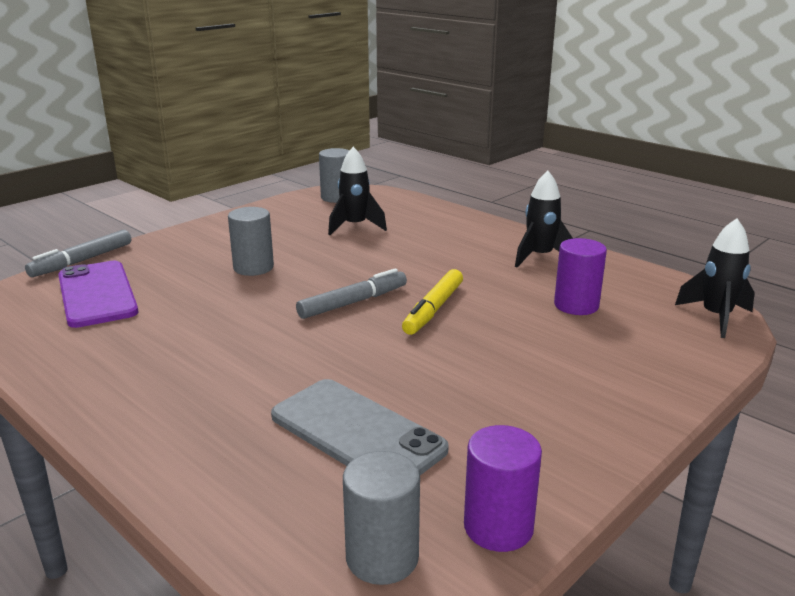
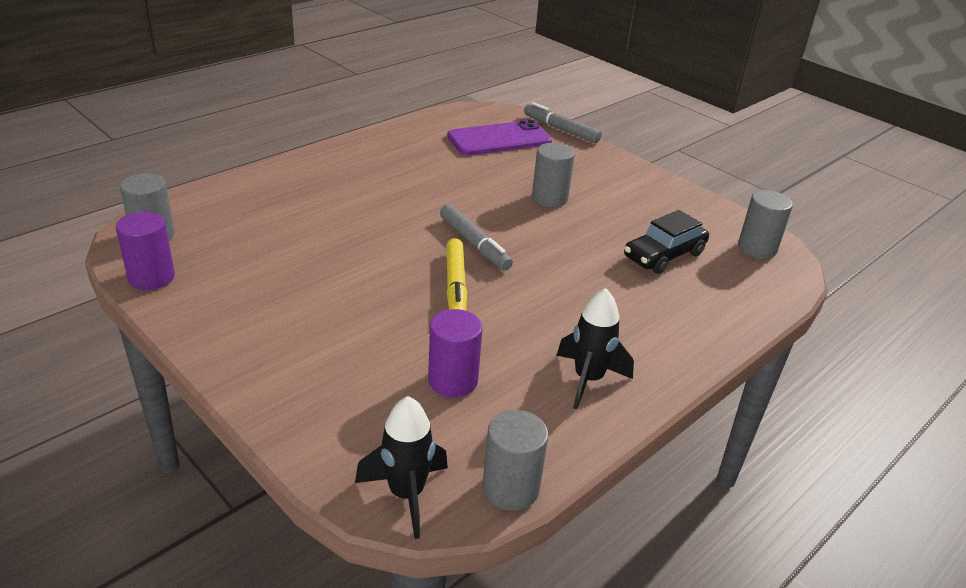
camera: 90 degrees right, 10 degrees up
(355, 226) = (664, 255): black rocket -> black car
(357, 432) = (275, 235): grey phone -> none
(433, 309) = (455, 285): yellow marker -> yellow marker turned 120 degrees counterclockwise
(675, 282) = (510, 488): none -> grey cylinder

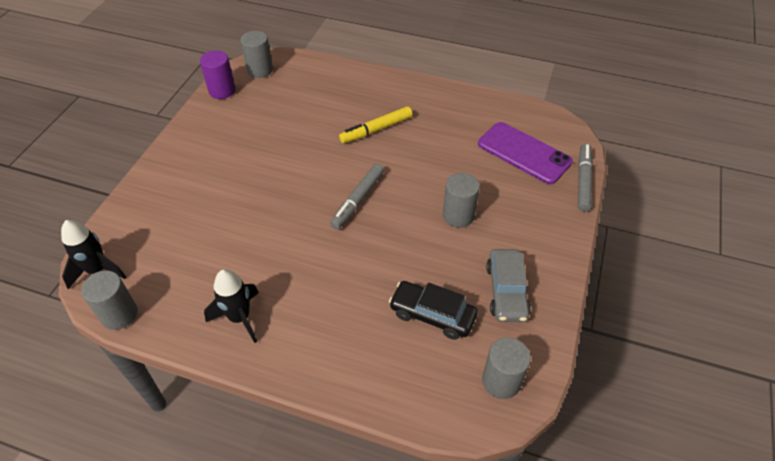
camera: 65 degrees right, 15 degrees up
(453, 381) = (201, 250): purple cylinder -> none
(455, 285) = (301, 211): yellow marker -> yellow marker (376, 129)
(661, 210) = (506, 291): none -> grey car

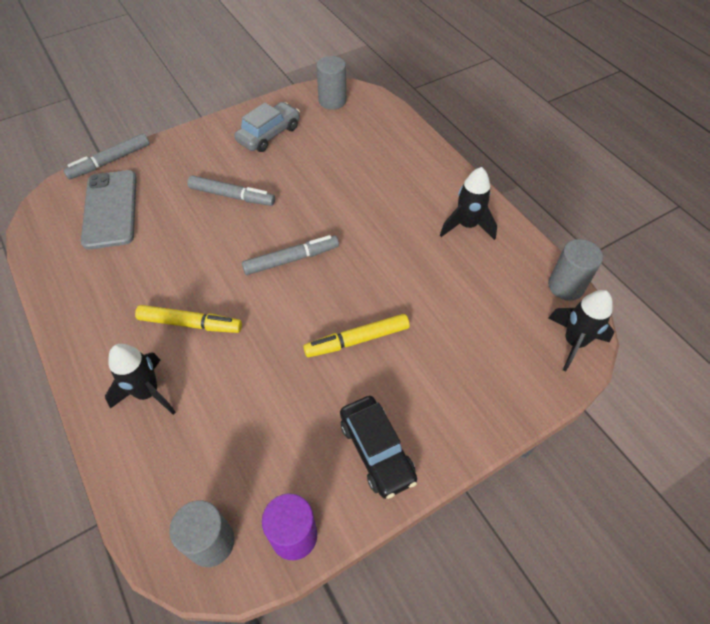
camera: 140 degrees left, 5 degrees up
(262, 181) = (357, 340): none -> yellow marker
(357, 93) = (148, 393): none -> black rocket
(432, 315) = (331, 150): black car -> black car (376, 450)
(458, 215) = (232, 196): grey cylinder -> grey marker
(524, 153) = (110, 209): purple phone -> grey phone

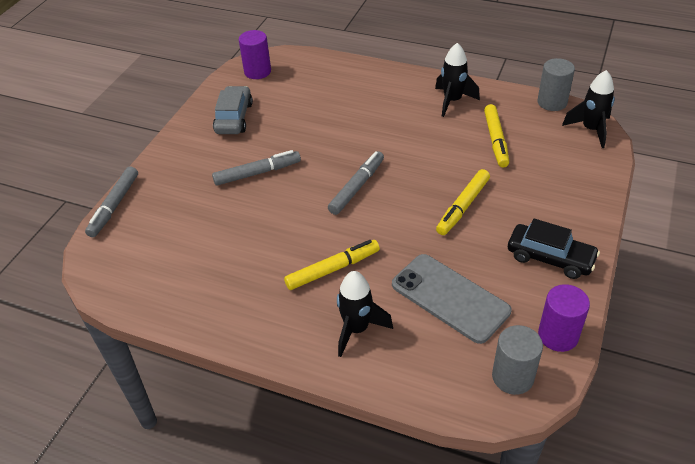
camera: 35 degrees left, 10 degrees down
(110, 209) = (162, 237): grey phone -> grey phone (450, 298)
(332, 101) = (257, 71): grey cylinder -> purple cylinder
(463, 292) = (495, 140): none -> yellow marker

